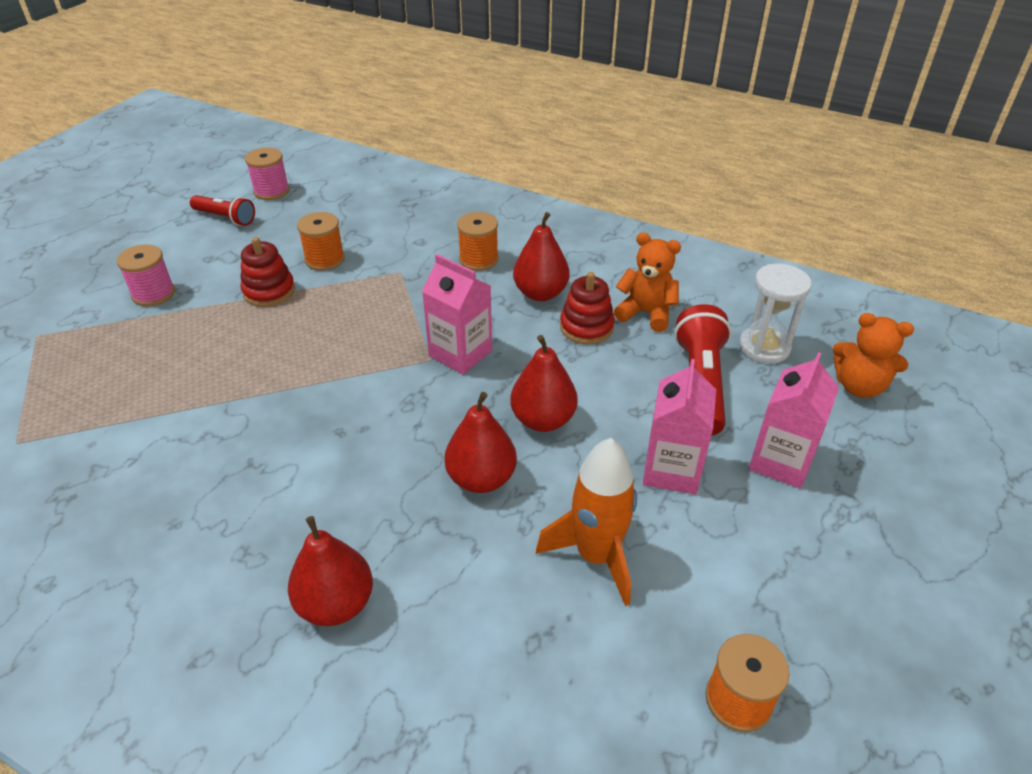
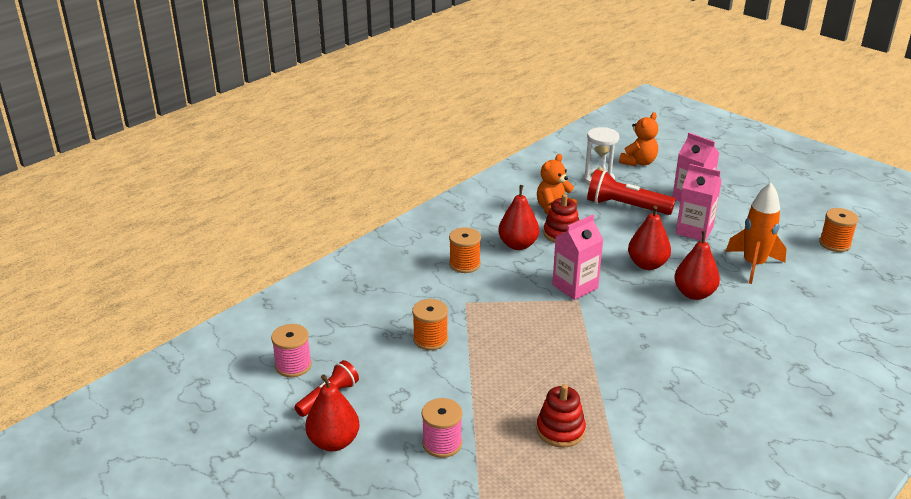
camera: 75 degrees left, 10 degrees down
(269, 291) = (465, 372): red stacking toy -> red stacking toy (560, 430)
(336, 604) = (786, 356): red pear -> red pear (334, 442)

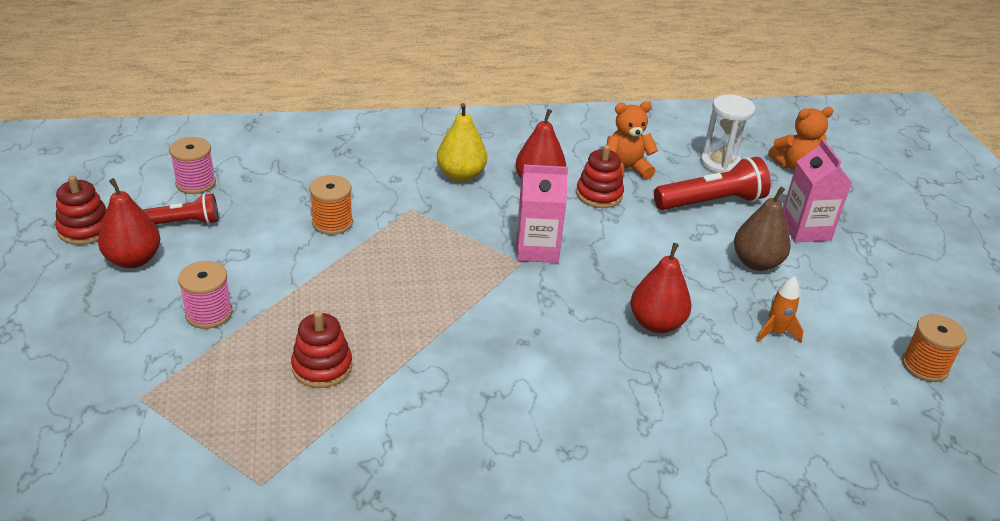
camera: 35 degrees right, 5 degrees up
(262, 443) = (85, 229): none -> red stacking toy
(464, 264) = (461, 175): orange spool -> yellow pear
(626, 206) = (711, 202): red flashlight -> red flashlight turned 105 degrees clockwise
(647, 264) = (647, 268): red pear -> none
(694, 230) = (756, 263): pink carton -> brown pear
(753, 265) = (775, 333): orange rocket -> orange rocket, size x0.55

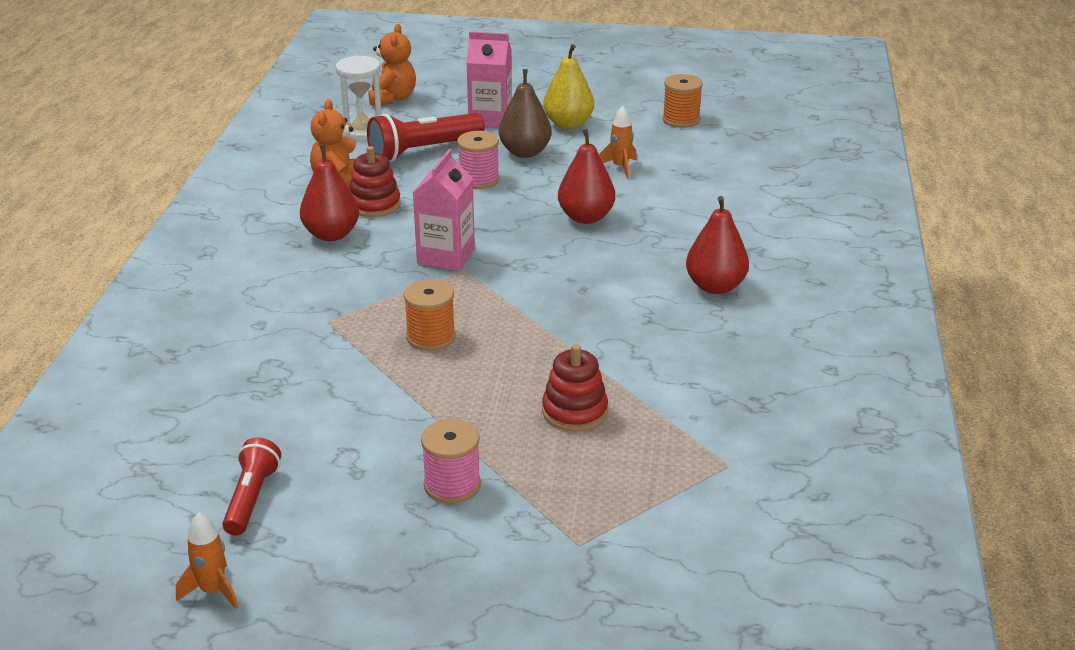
camera: 70 degrees left, 5 degrees down
(85, 229) = (213, 591): red stacking toy -> orange rocket
(133, 260) = (311, 544): red pear -> red pear (715, 287)
(196, 183) = (162, 483): pink spool -> pink spool (479, 180)
(332, 223) = (323, 379): orange spool -> orange spool (431, 337)
(461, 175) = (283, 279): yellow pear -> yellow pear (568, 124)
(711, 202) = (423, 151): red flashlight -> red flashlight turned 120 degrees counterclockwise

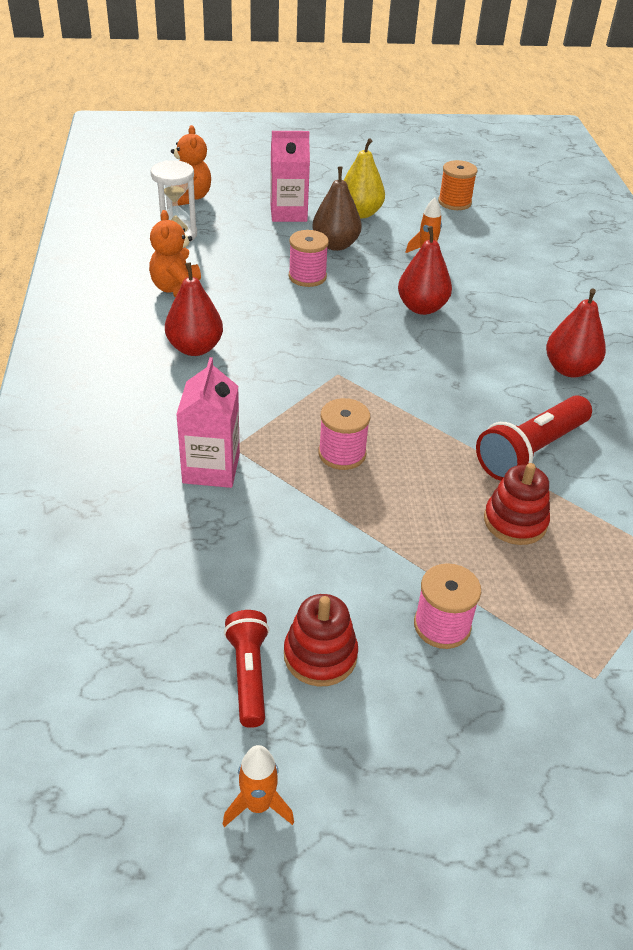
camera: 15 degrees left, 10 degrees up
(374, 205) = (222, 312): red stacking toy -> red stacking toy (320, 655)
(423, 151) = (242, 250): red flashlight -> red flashlight (531, 451)
(431, 337) = (342, 454): orange spool -> pink spool
(446, 256) = (315, 361): pink carton -> pink carton (211, 468)

